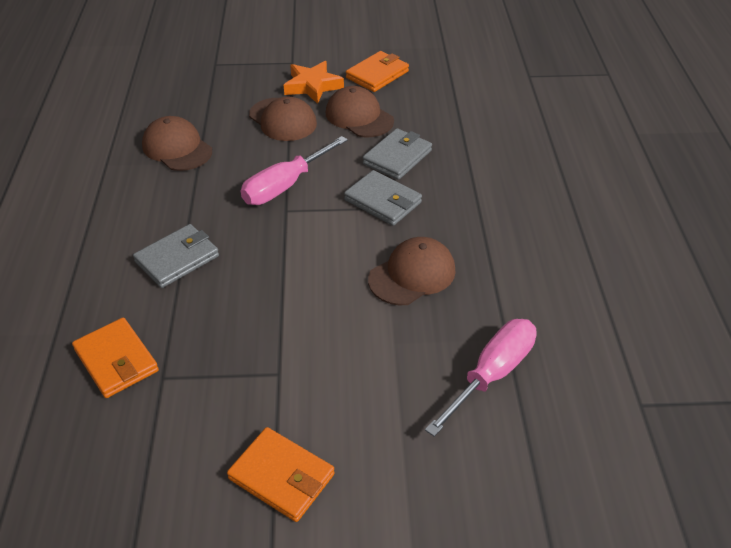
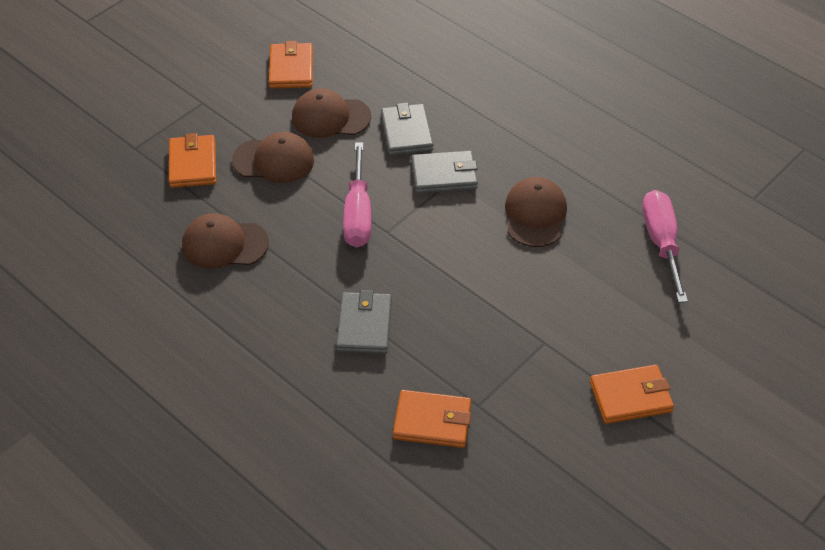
camera: 45 degrees left, 5 degrees up
(232, 92) = (193, 164): none -> orange wallet
(312, 86) = (253, 114): orange star -> none

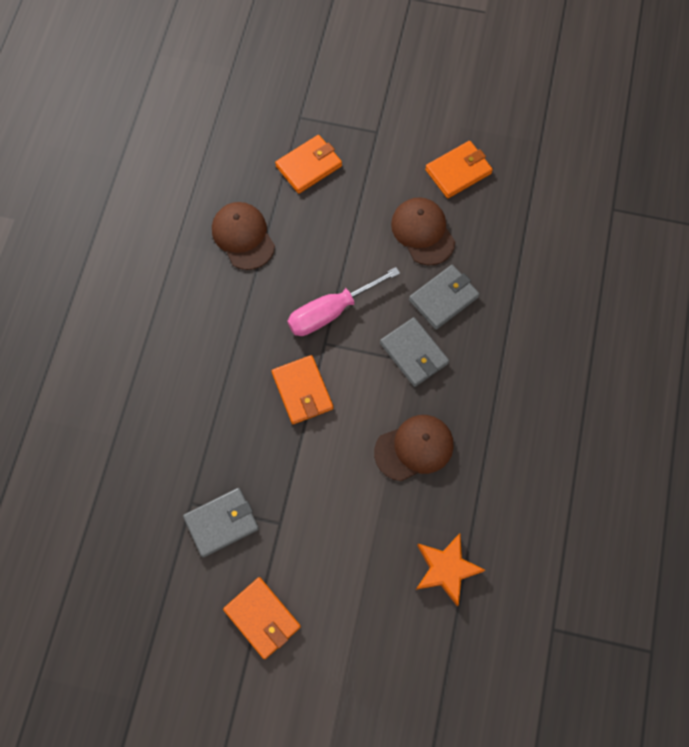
camera: 60 degrees right, 20 degrees up
(274, 160) = (348, 219): brown cap -> none
(364, 326) = (221, 379): grey wallet -> grey wallet (221, 523)
(432, 421) = (158, 477): orange wallet -> orange wallet (302, 391)
(661, 243) = (446, 569): pink screwdriver -> orange star

